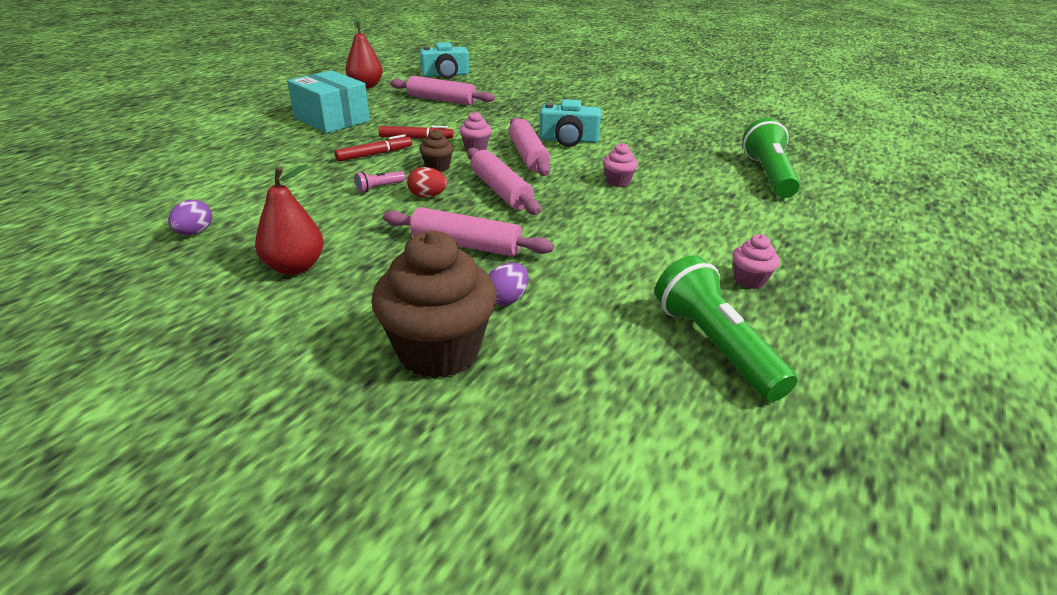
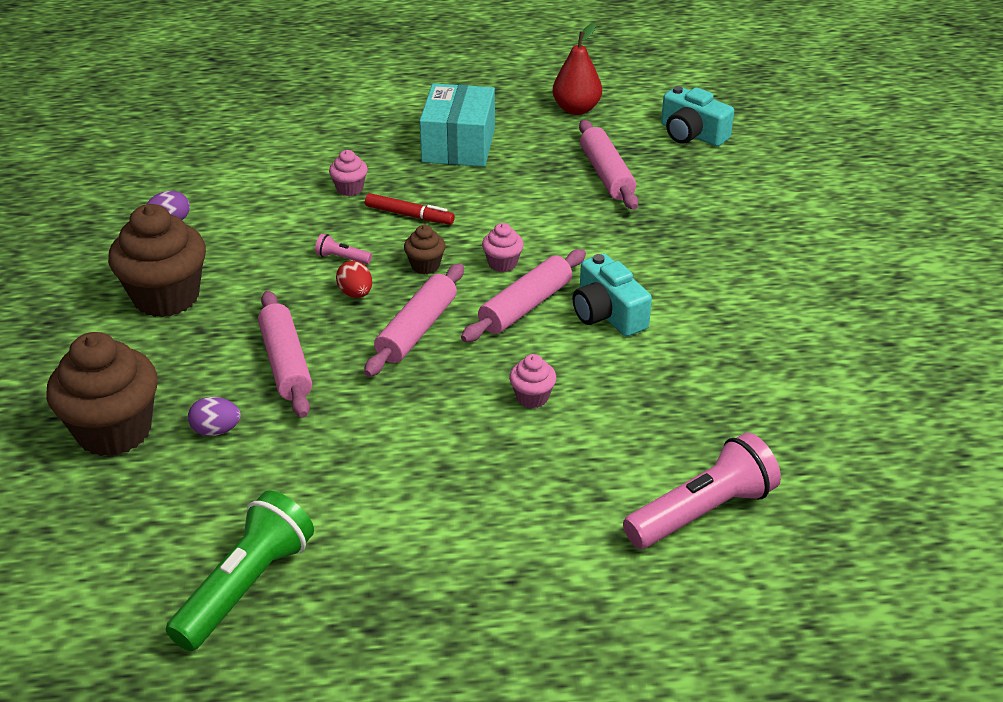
camera: 55 degrees right, 5 degrees up
(295, 267) = (166, 297): red pear -> brown cupcake
(416, 138) = (478, 216): red marker -> none
(749, 280) = (392, 574): pink cupcake -> pink cupcake (350, 189)
(768, 175) = (702, 511): green flashlight -> pink flashlight

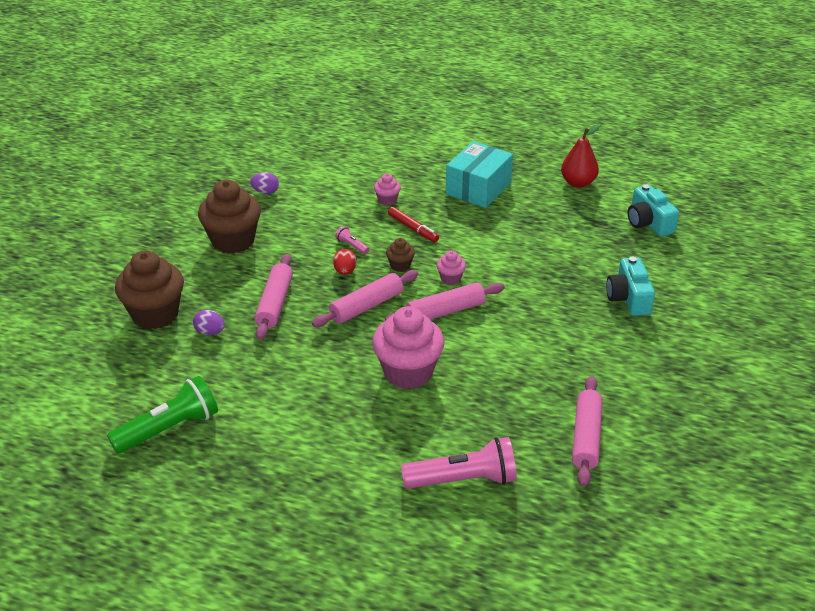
camera: 25 degrees right, 0 degrees up
(532, 397) = (408, 372): pink cupcake -> pink cupcake, size x2.19
(606, 174) = (565, 236): pink rolling pin -> pink rolling pin (586, 437)
(607, 314) = (495, 332): turquoise camera -> turquoise camera (629, 298)

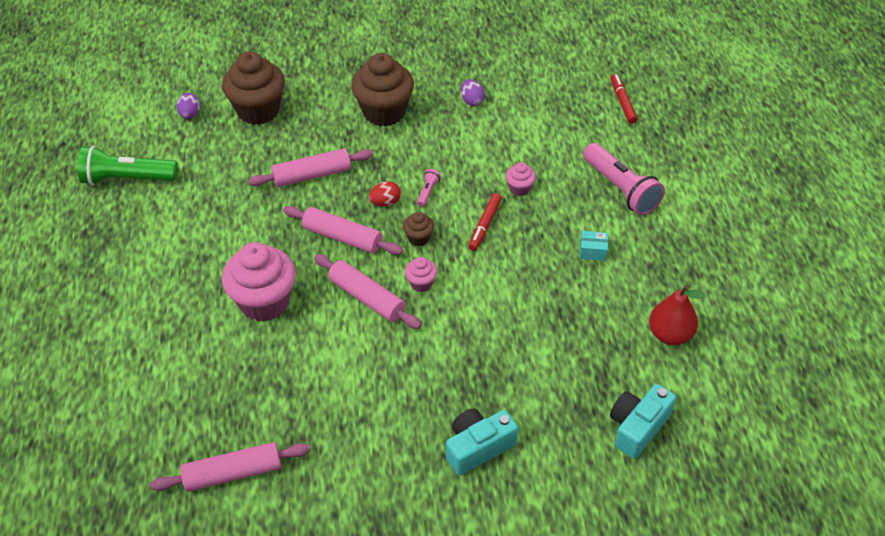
camera: 65 degrees right, 10 degrees up
(169, 428) = (127, 179): green flashlight -> green flashlight turned 150 degrees clockwise
(210, 332) = (253, 152): purple egg -> purple egg (190, 114)
(337, 125) = (622, 102): none -> red marker
(463, 479) = (139, 393): pink flashlight -> pink flashlight (621, 189)
(478, 188) = (593, 251): turquoise box -> turquoise box, size x0.41

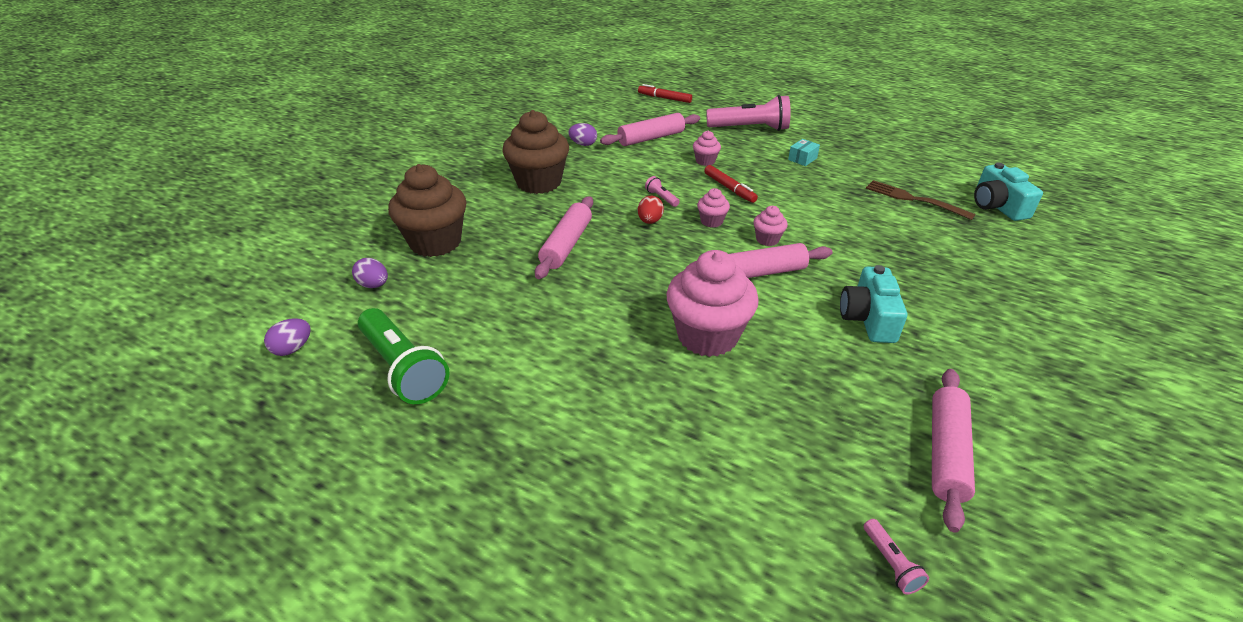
camera: 55 degrees left, 10 degrees down
(110, 124) = (293, 348): none -> purple egg
(119, 470) = (891, 563): none -> pink flashlight
(127, 179) = (404, 368): green flashlight -> green flashlight turned 75 degrees counterclockwise
(343, 237) = (668, 258): pink rolling pin -> pink rolling pin (651, 138)
(418, 238) = (711, 221): brown cupcake -> pink cupcake
(478, 447) = (984, 281): turquoise camera -> turquoise camera (868, 318)
(588, 359) = (914, 199): none -> brown fork
(670, 335) = (911, 163): red pear -> none

